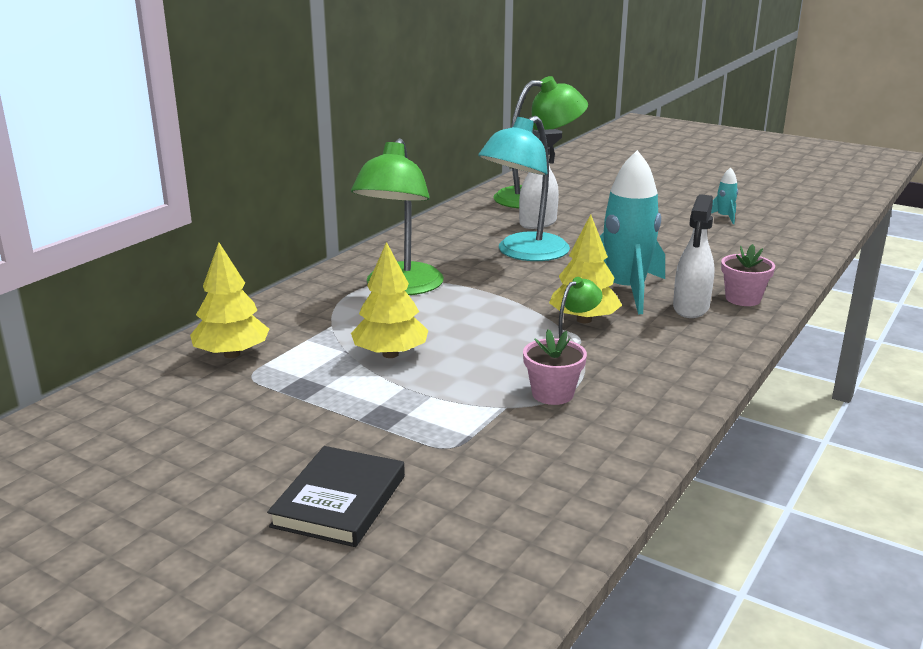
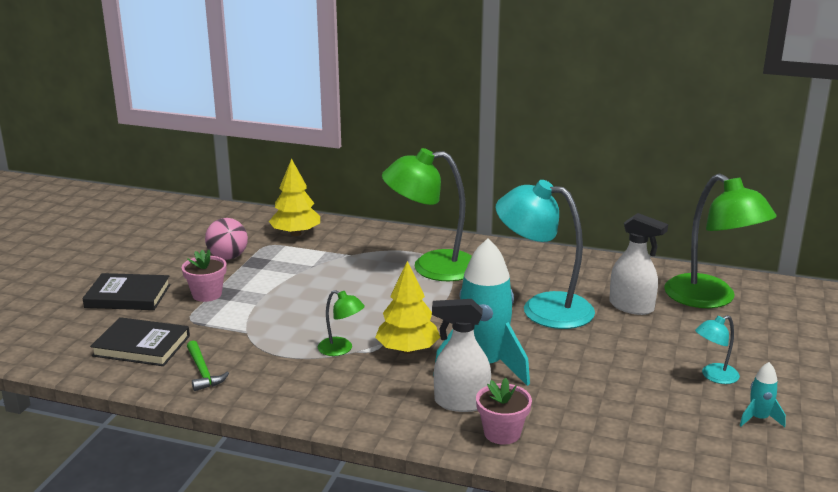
camera: 75 degrees right, 0 degrees up
(266, 408) = (228, 257): none -> pink ball
(390, 354) = (313, 281): yellow tree -> none
(512, 489) = (141, 346): none -> black book
(552, 394) = (270, 348): pink flower pot -> pink flower pot (207, 294)
(600, 442) = (203, 372): none -> green hammer
(662, 218) = (714, 376): none -> turquoise lamp

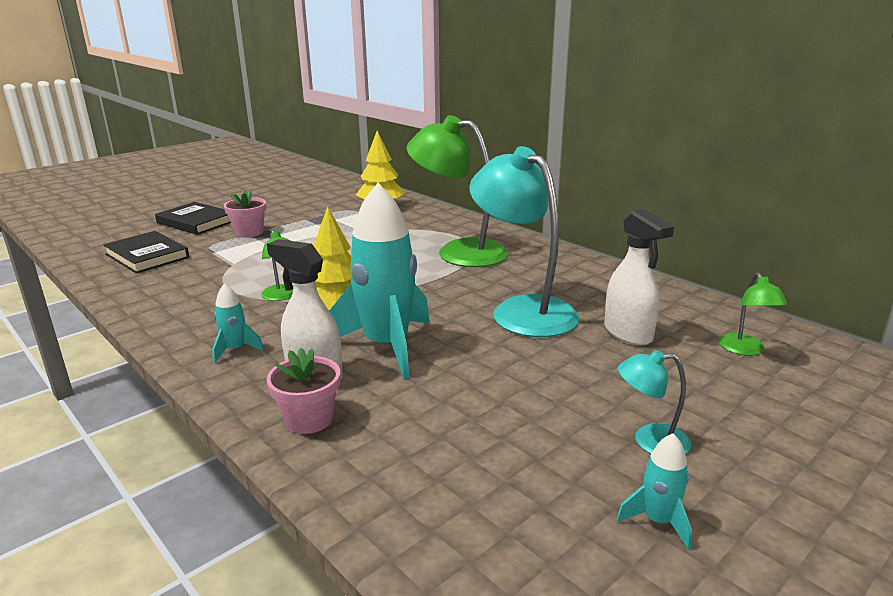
camera: 30 degrees right, 0 degrees up
(203, 372) = (154, 285): green hammer -> none
(228, 257) = (305, 212): pink ball -> none
(373, 404) = (235, 350): none -> turquoise rocket
(710, 299) = (745, 350): green lamp -> green lamp, size x0.46

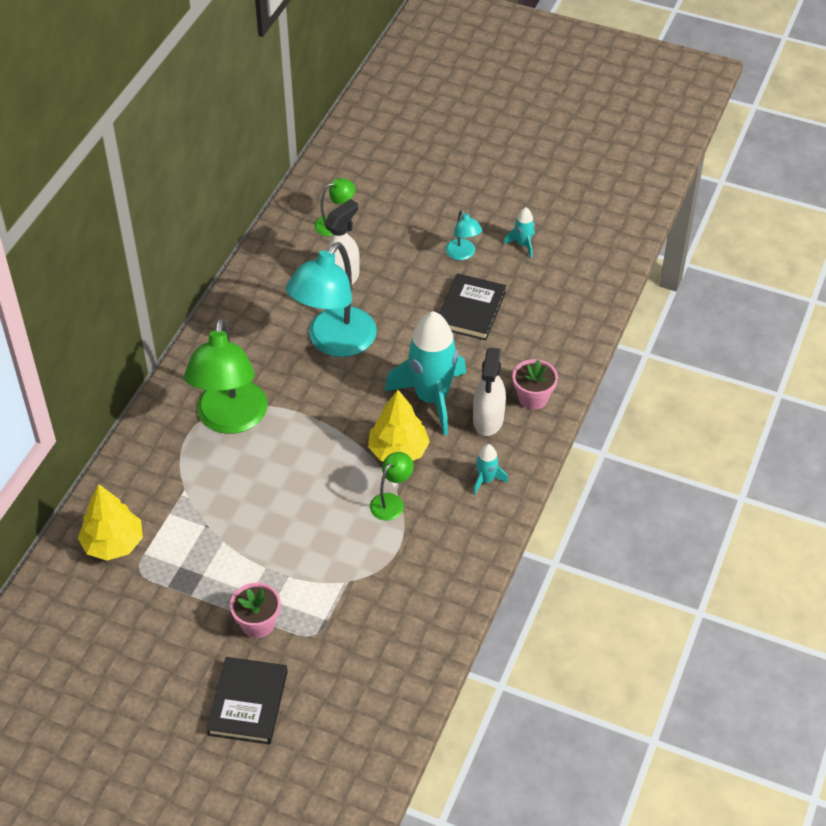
camera: 115 degrees left, 25 degrees up
(147, 256) = (364, 673): black book -> black book (471, 310)

